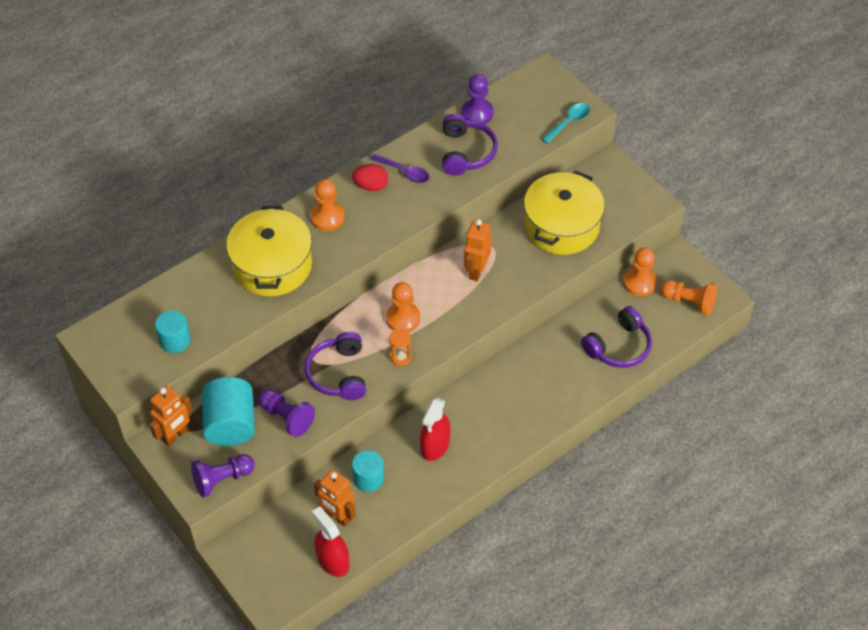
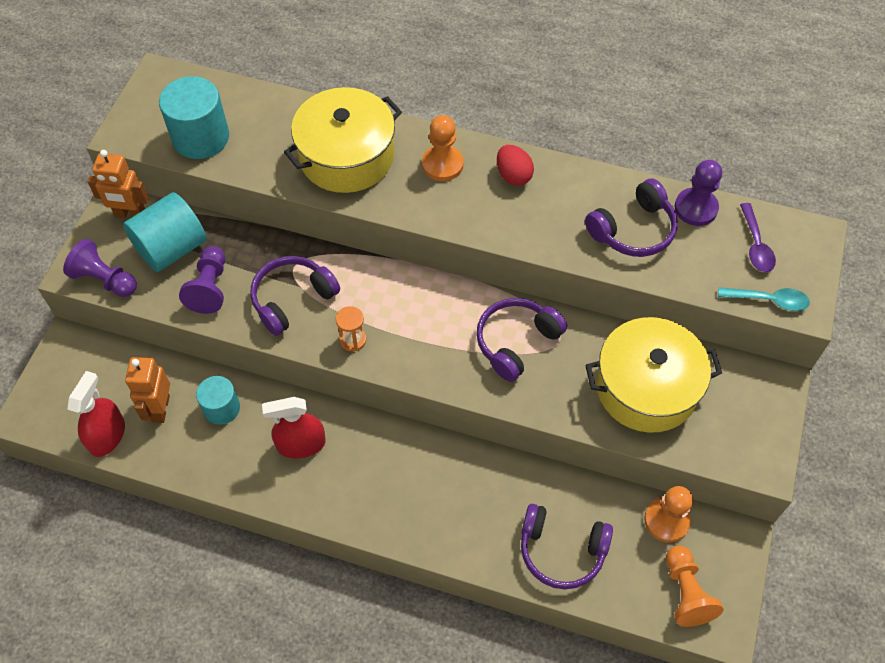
camera: 55 degrees right, 5 degrees up
(175, 340) = (201, 137): turquoise cylinder -> turquoise cylinder, size x1.61
(403, 318) = (402, 313): orange pawn -> none
(404, 172) = (556, 192): purple spoon -> purple spoon (755, 245)
(476, 271) = (516, 342): orange robot -> purple headphones

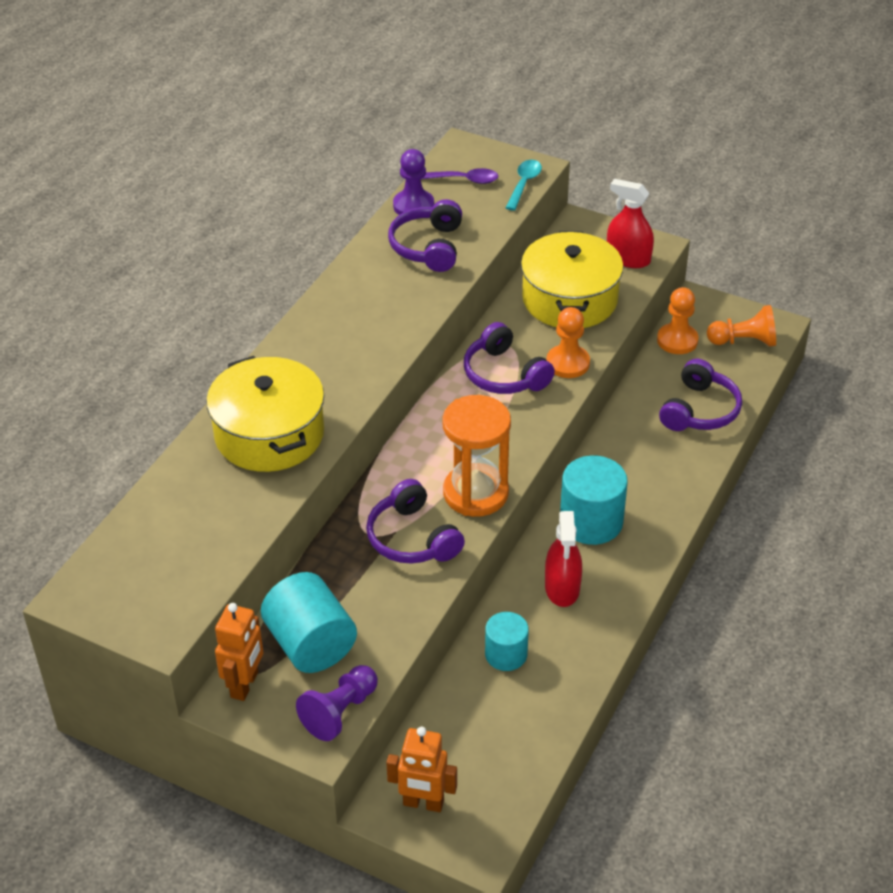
camera: 80 degrees left, 15 degrees down
(107, 436) = (523, 765): red spray bottle -> red spray bottle (628, 258)
(160, 409) = (496, 712): orange robot -> orange robot (423, 803)
(201, 137) = (195, 559): turquoise cylinder -> turquoise cylinder (591, 521)
(210, 288) = (378, 610): purple pawn -> none
(352, 340) = (475, 493): orange hourglass -> orange hourglass, size x2.24
(442, 164) = (306, 362): orange pawn -> orange pawn (568, 363)
(513, 175) = (337, 314): red egg -> none
(633, 230) = (428, 247): purple headphones -> purple headphones turned 150 degrees counterclockwise

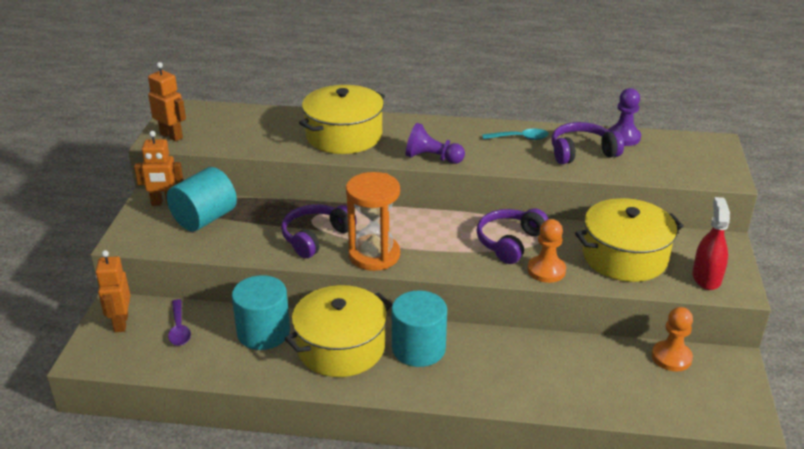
camera: 70 degrees right, 10 degrees down
(158, 617) = (171, 136): none -> orange robot
(340, 712) = (150, 242): purple pawn -> purple pawn (432, 158)
(464, 180) = (677, 151): purple spoon -> purple spoon (179, 329)
(506, 654) = (263, 332): turquoise cylinder -> turquoise cylinder, size x1.61
(524, 184) = (701, 177): turquoise spoon -> turquoise spoon (520, 138)
(562, 588) = (341, 347): red spray bottle -> yellow pot
(700, 410) = (591, 388): purple headphones -> none
(744, 341) = (707, 402): orange pawn -> none

